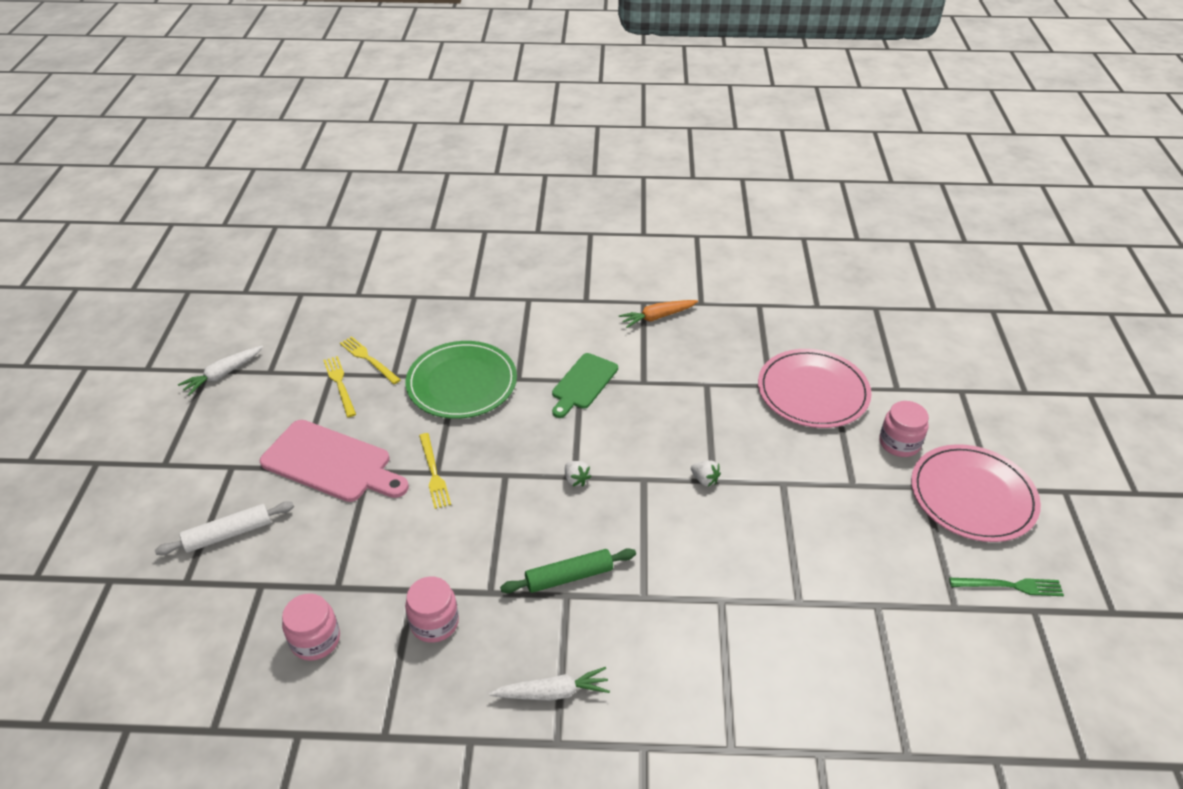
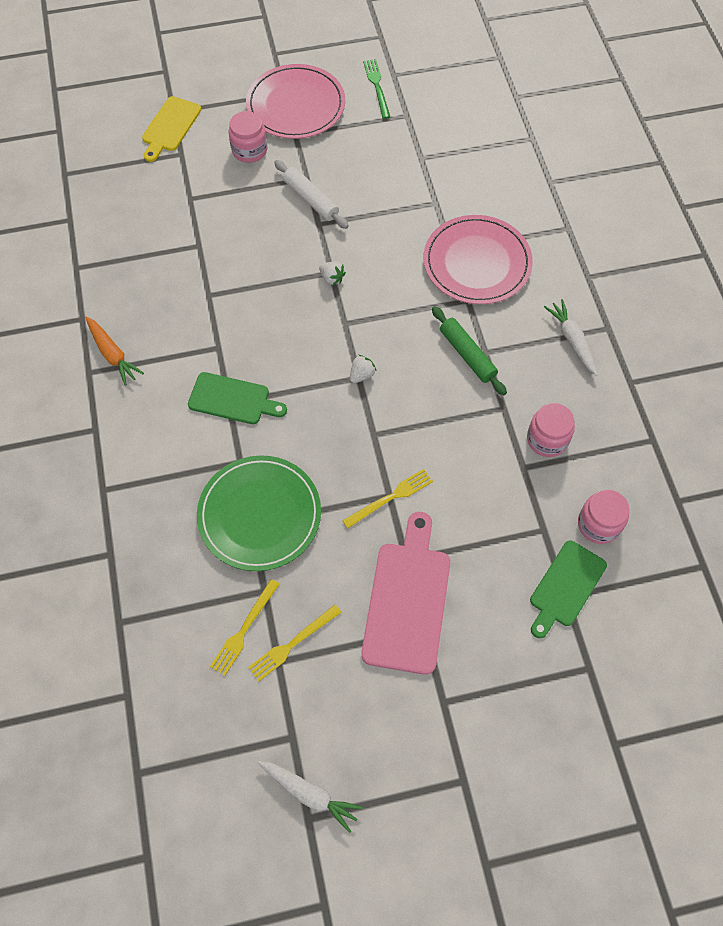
camera: 105 degrees left, 20 degrees up
(228, 534) = (524, 657): white rolling pin -> white rolling pin (311, 199)
(271, 588) = (565, 586): none -> green cutting board
(704, 480) = (332, 278): white strawberry -> white strawberry turned 105 degrees clockwise
(813, 392) = (199, 213): pink plate -> pink plate (477, 262)
(937, 385) = (170, 127): none -> yellow cutting board

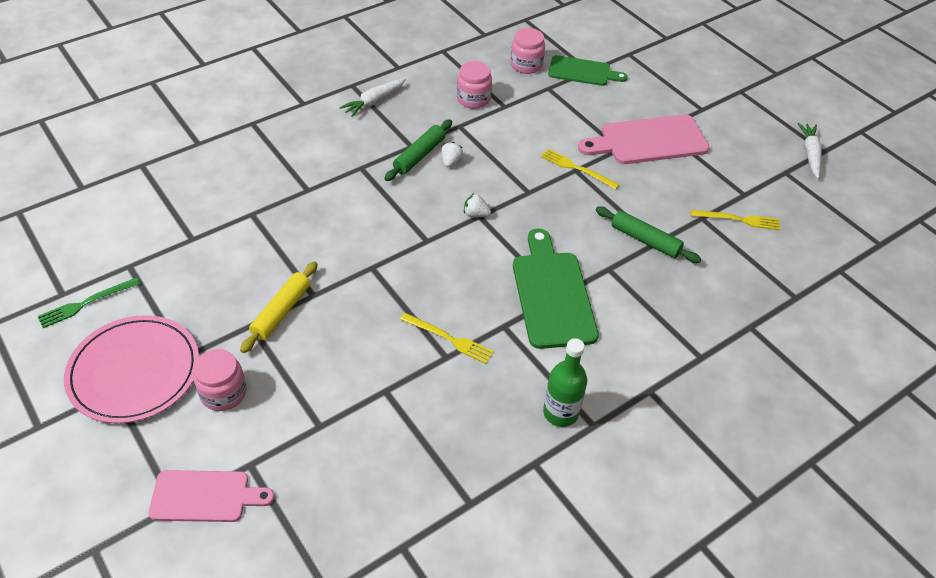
camera: 115 degrees left, 15 degrees down
(112, 354) = (560, 413): orange carrot -> green bottle
(170, 127) = (205, 496): yellow cutting board -> pink cutting board
(233, 399) = (552, 294): green cutting board -> green cutting board, size x1.54
(259, 514) = (645, 240): green plate -> green rolling pin
(292, 644) = (726, 190): yellow fork -> yellow fork (449, 339)
(311, 199) = (281, 311): white rolling pin -> yellow rolling pin
(332, 278) = (379, 264): white strawberry -> white strawberry (451, 162)
(477, 262) = (316, 170): pink plate -> none

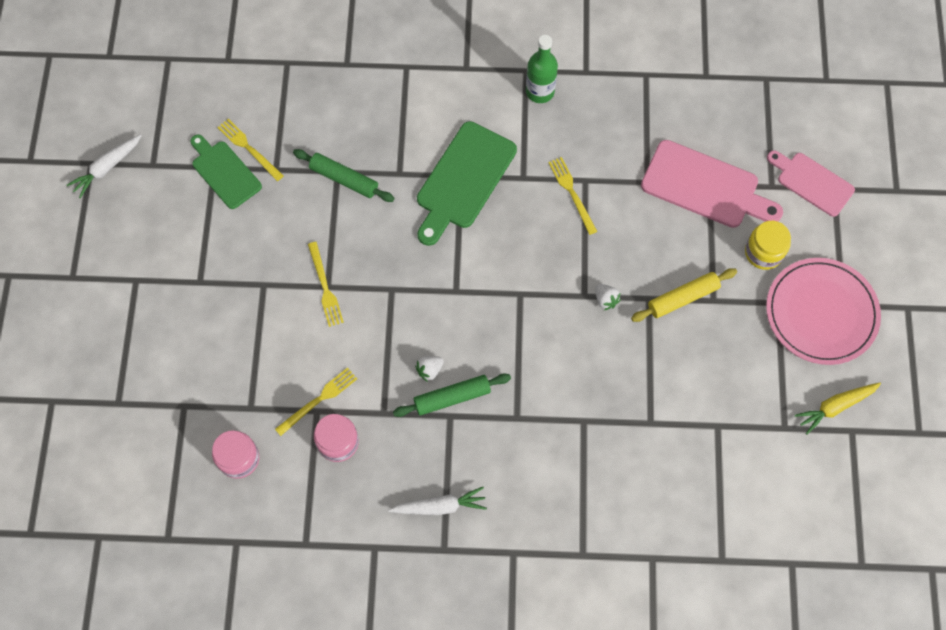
camera: 140 degrees left, 20 degrees up
(86, 303) = (835, 407): green fork -> yellow carrot
(223, 393) = (763, 252): pink jar -> yellow jar
(475, 214) = (457, 294): white strawberry -> white strawberry (605, 300)
(509, 111) = (318, 400): none -> yellow fork
(582, 72) = (193, 408): green cutting board -> green cutting board (224, 172)
(645, 240) = (344, 179): green rolling pin -> green rolling pin turned 45 degrees counterclockwise
(649, 141) = (228, 276): pink cutting board -> pink cutting board (705, 186)

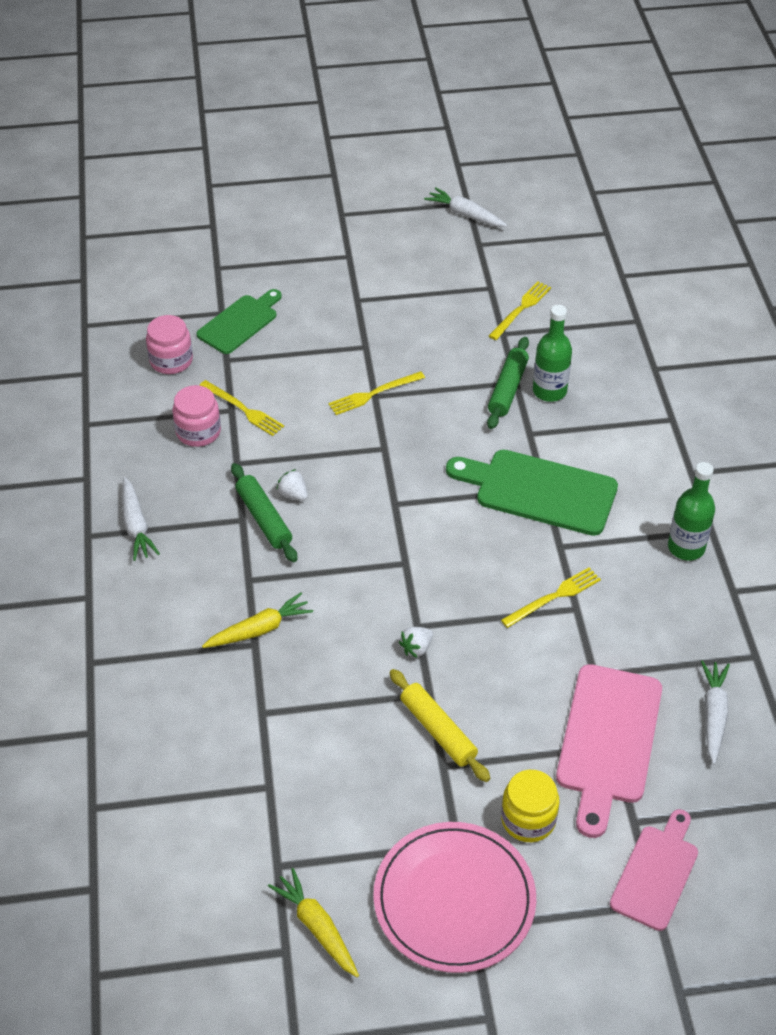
camera: 80 degrees right, 20 degrees down
(224, 172) = (486, 296): green cutting board -> green cutting board (240, 323)
(354, 148) = (549, 391): none -> green bottle
(569, 415) = (259, 629): none -> yellow carrot
(692, 114) = (713, 715): none -> white carrot

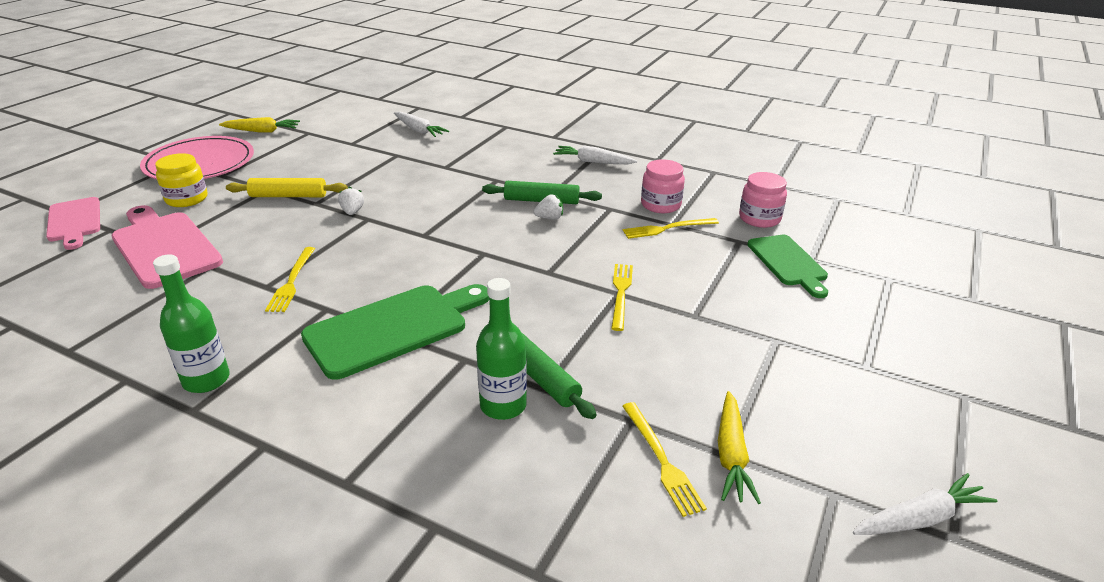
camera: 125 degrees right, 15 degrees down
(259, 629) = (453, 171): yellow carrot -> yellow carrot (731, 454)
(713, 715) = (84, 299): white carrot -> white carrot (419, 130)

